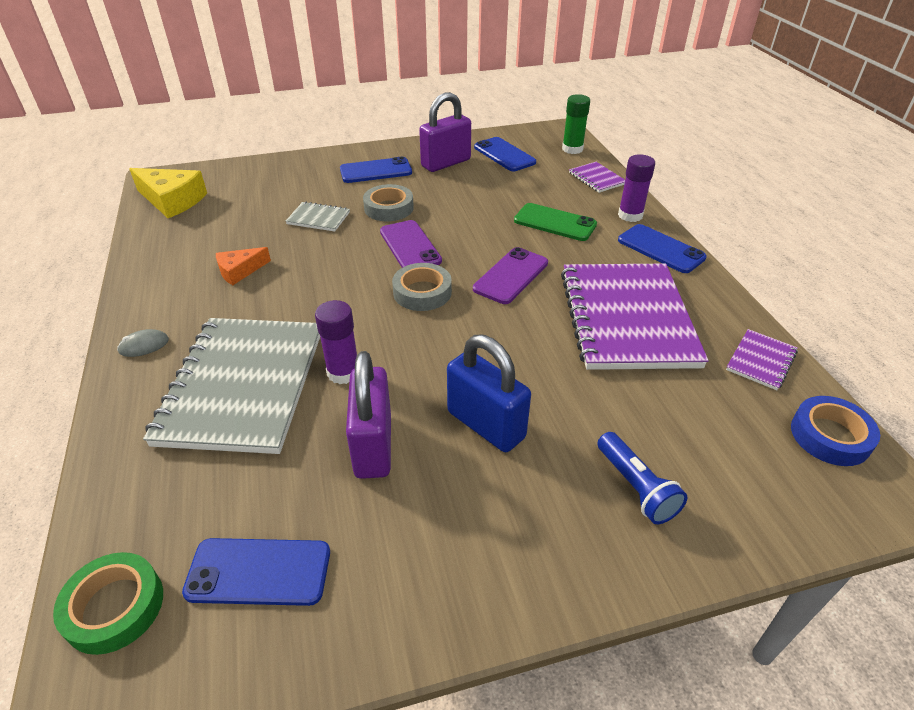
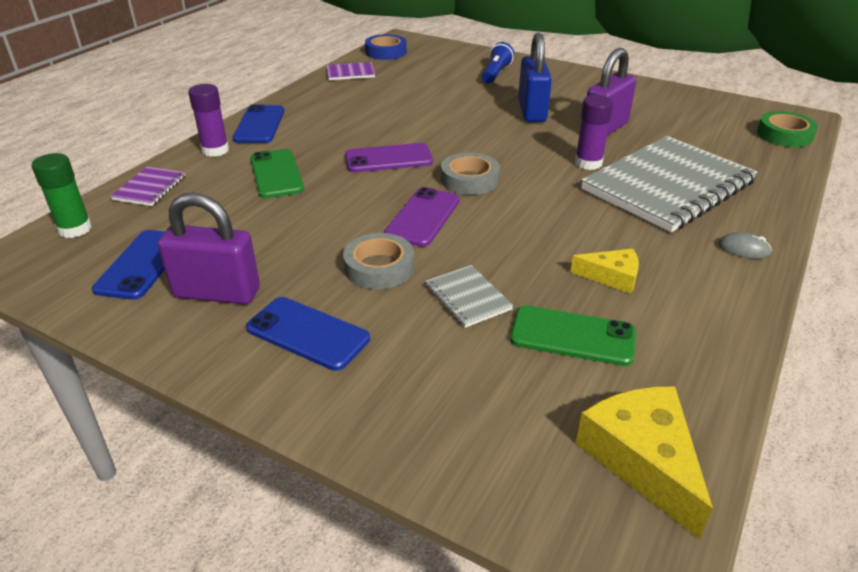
camera: 135 degrees left, 5 degrees down
(240, 228) = (572, 336): none -> green phone
(240, 271) = (611, 277): orange cheese -> yellow cheese
(259, 571) = (703, 118): blue phone -> none
(627, 318) = (370, 110): purple notebook -> none

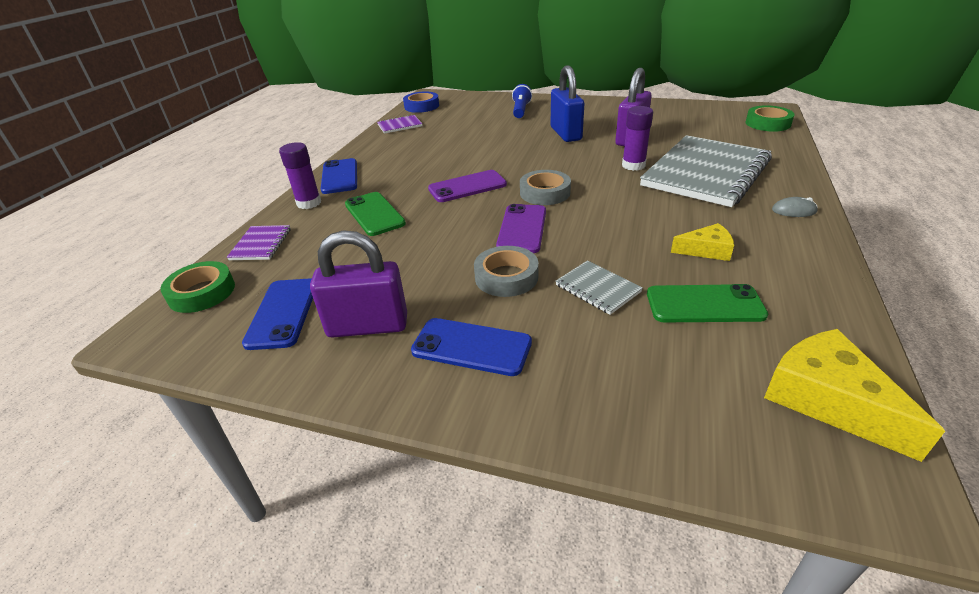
camera: 10 degrees left, 0 degrees up
(75, 229) = (202, 292): green glue stick -> green tape

